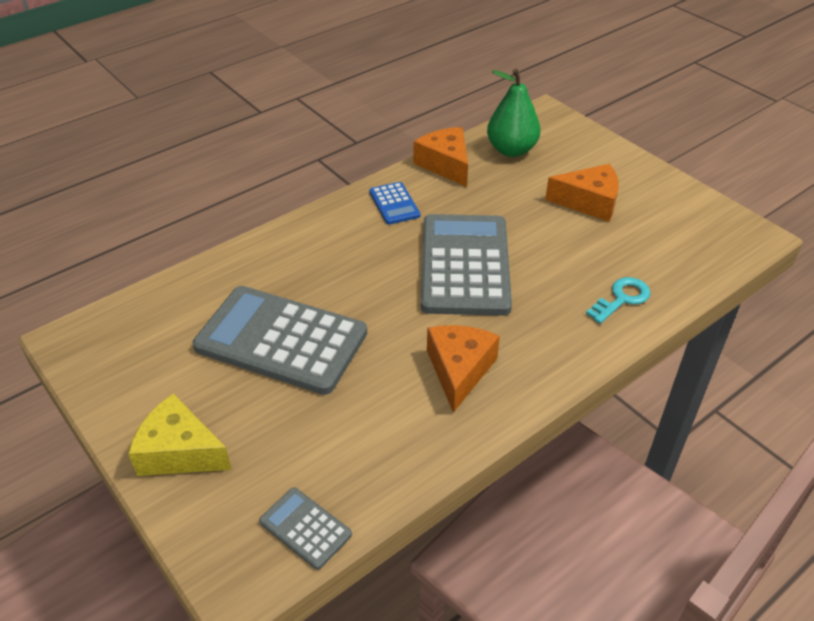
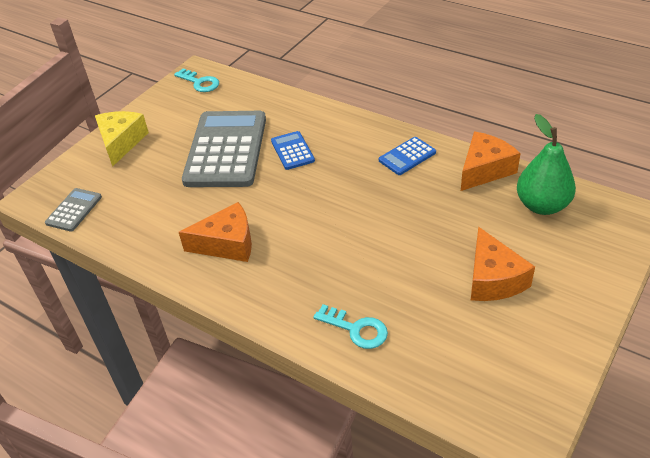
camera: 75 degrees right, 0 degrees up
(103, 340) = (200, 83): none -> turquoise key
(326, 283) = (292, 151): none -> blue calculator
(465, 265) = (350, 217): grey calculator -> none

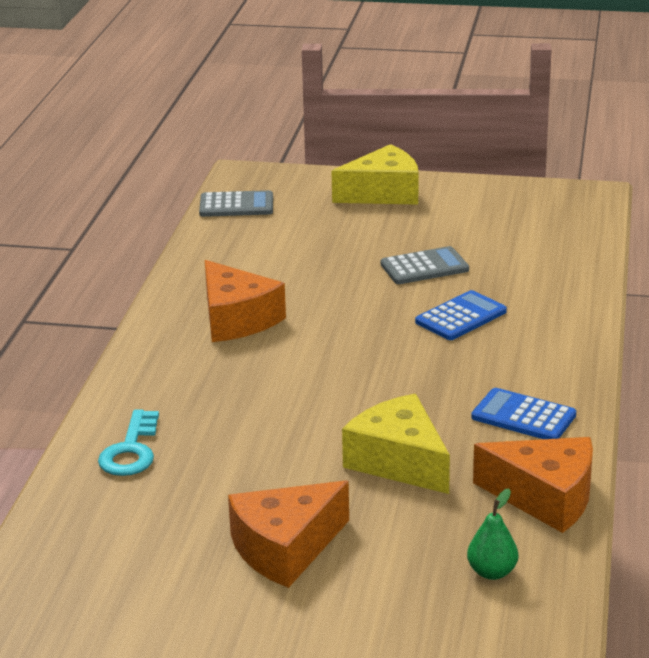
camera: 65 degrees right, 15 degrees down
(200, 83) = (562, 205): turquoise key -> none
(226, 150) = (424, 267): grey calculator -> grey calculator, size x0.45
(427, 212) = (399, 461): none -> yellow cheese
(542, 205) = (492, 572): green pear -> green pear, size x0.49

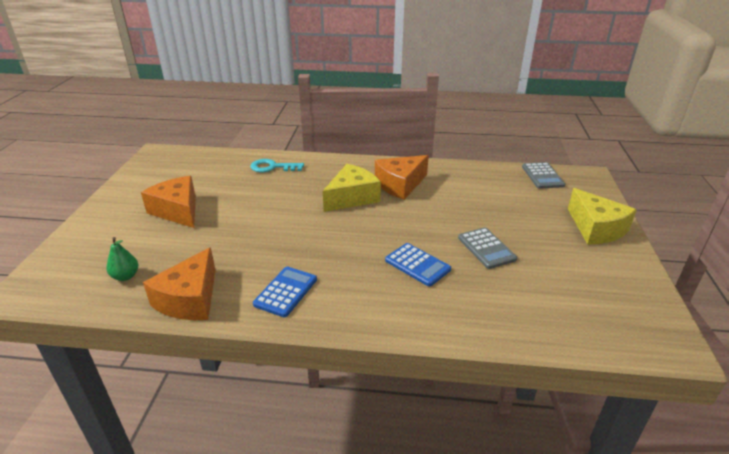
camera: 85 degrees right, 5 degrees up
(399, 461) = (244, 242): yellow cheese -> yellow cheese (352, 197)

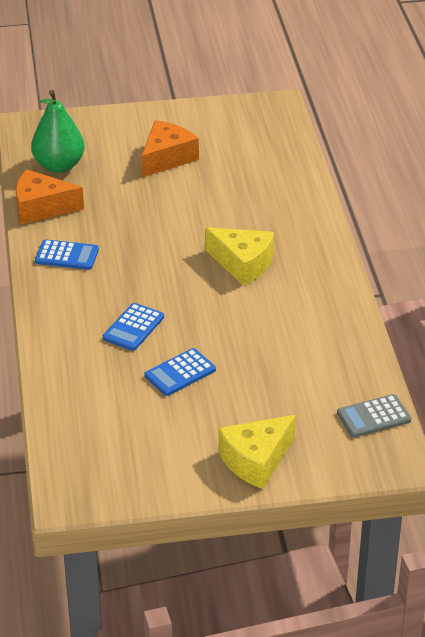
camera: 75 degrees right, 5 degrees up
(126, 276) = (59, 166): green pear -> green pear, size x2.04
(272, 167) = (284, 192): turquoise key -> none
(400, 185) = (289, 295): orange cheese -> none
(486, 248) = (180, 373): grey calculator -> blue calculator

